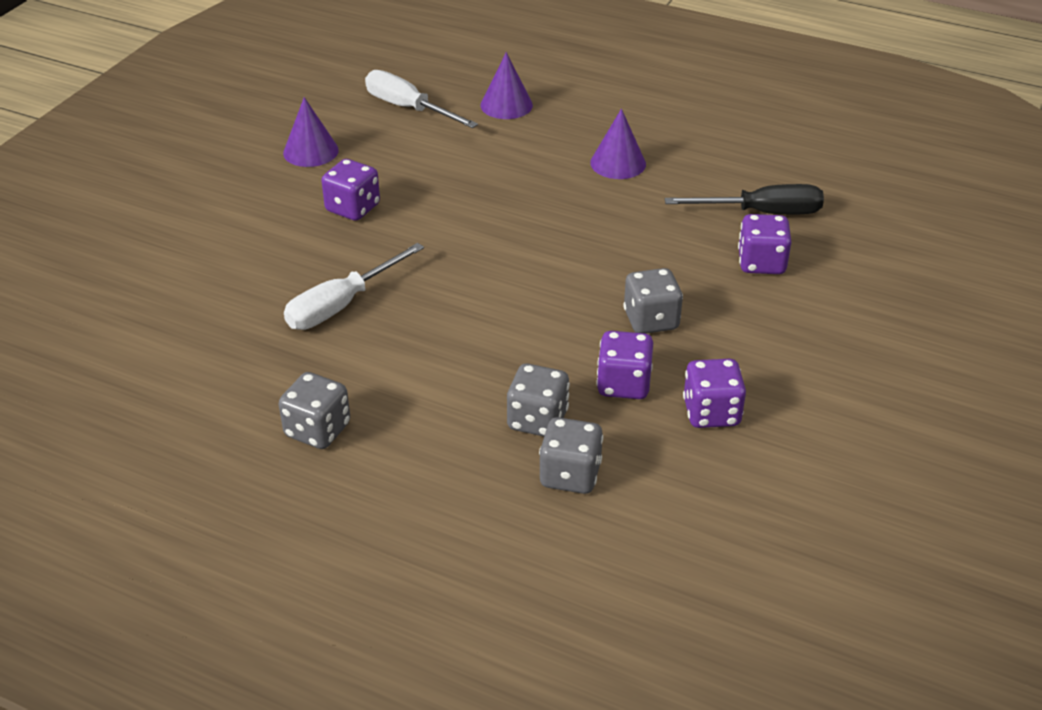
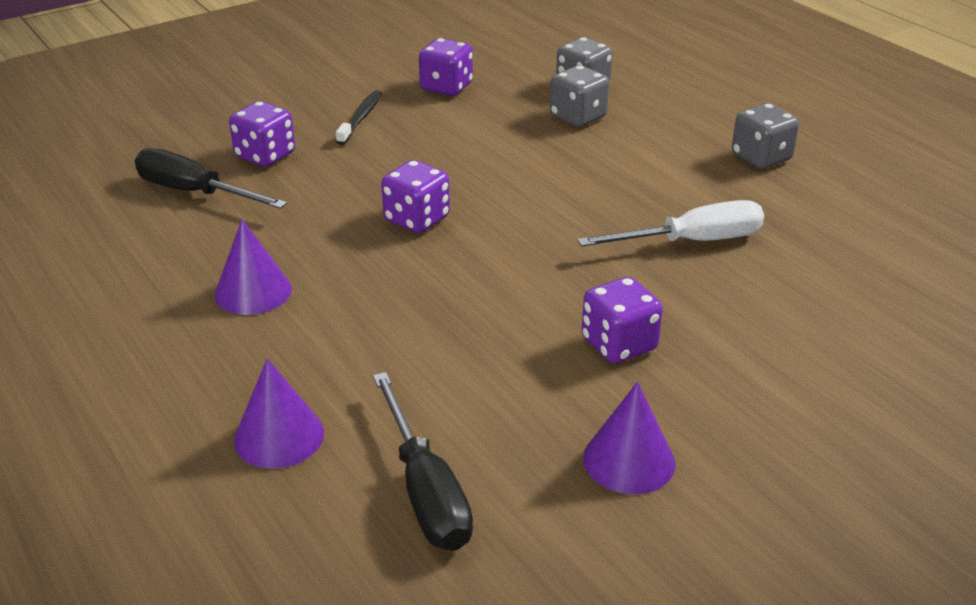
camera: 150 degrees left, 5 degrees down
(408, 108) = (425, 491): white screwdriver -> black screwdriver
(623, 384) = (490, 117): purple dice -> purple dice (417, 219)
(651, 320) = (417, 146): grey dice -> none
(740, 335) = (361, 118): none -> black toothbrush

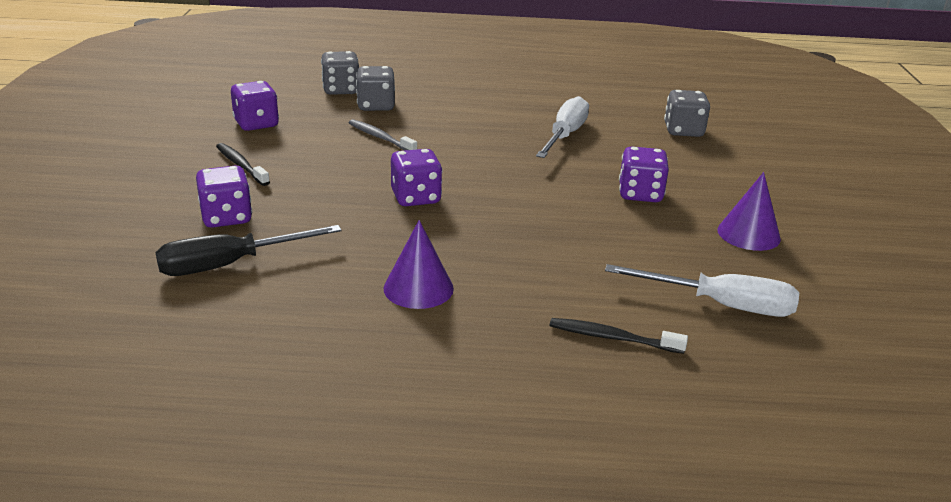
camera: 55 degrees left, 5 degrees down
(279, 436) = (612, 338): purple cone -> black toothbrush
(425, 491) = (720, 305): black screwdriver -> white screwdriver
(512, 149) = (380, 138): none -> grey toothbrush
(761, 158) = (507, 86): grey dice -> grey dice (683, 131)

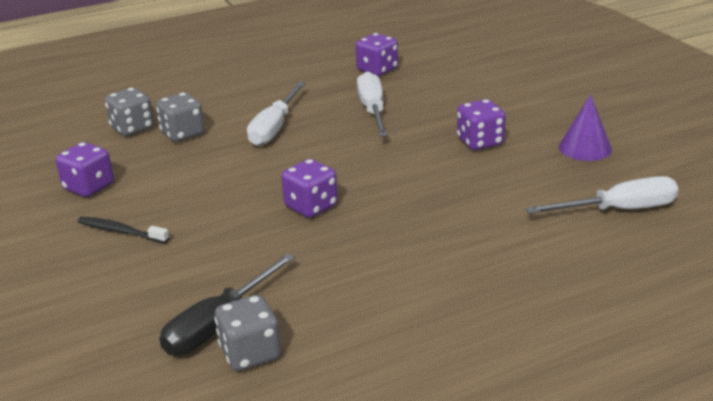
camera: 25 degrees left, 0 degrees up
(226, 217) = (165, 284): purple dice -> purple dice (377, 70)
(380, 138) = (220, 162): grey toothbrush -> none
(418, 288) = (396, 282): purple cone -> none
(458, 124) = (274, 128): none -> white screwdriver
(612, 338) = (574, 264): black toothbrush -> none
(683, 131) = (458, 77): grey dice -> grey dice (250, 353)

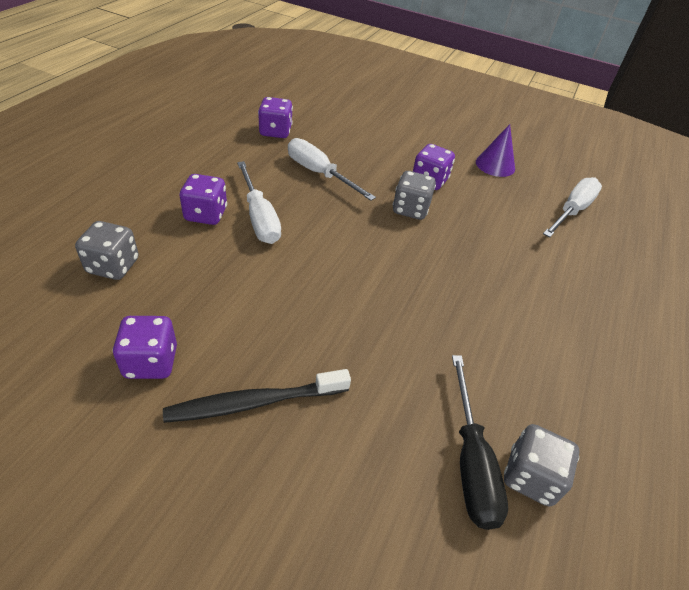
camera: 45 degrees left, 15 degrees up
(121, 231) = (254, 402): black toothbrush -> black toothbrush, size x1.52
(182, 134) = (177, 254): grey dice -> grey dice (410, 209)
(311, 206) = (388, 291): purple dice -> purple dice (206, 214)

